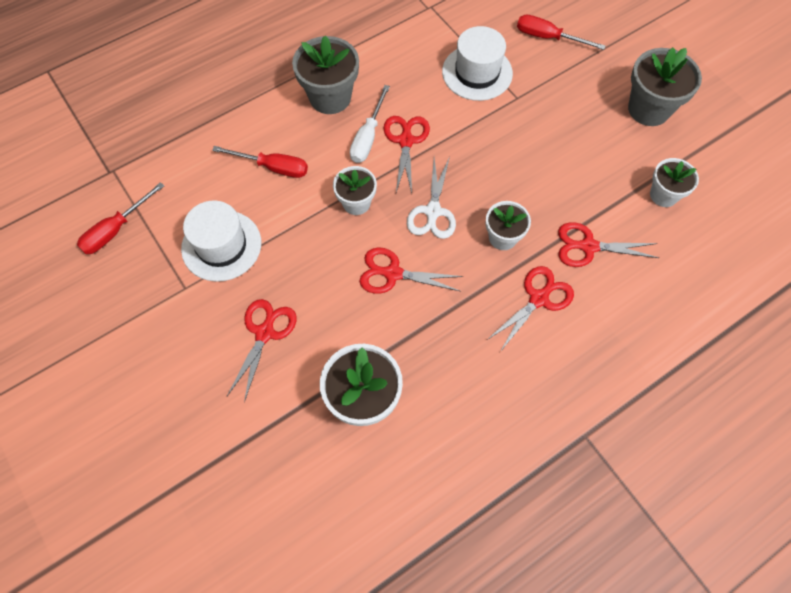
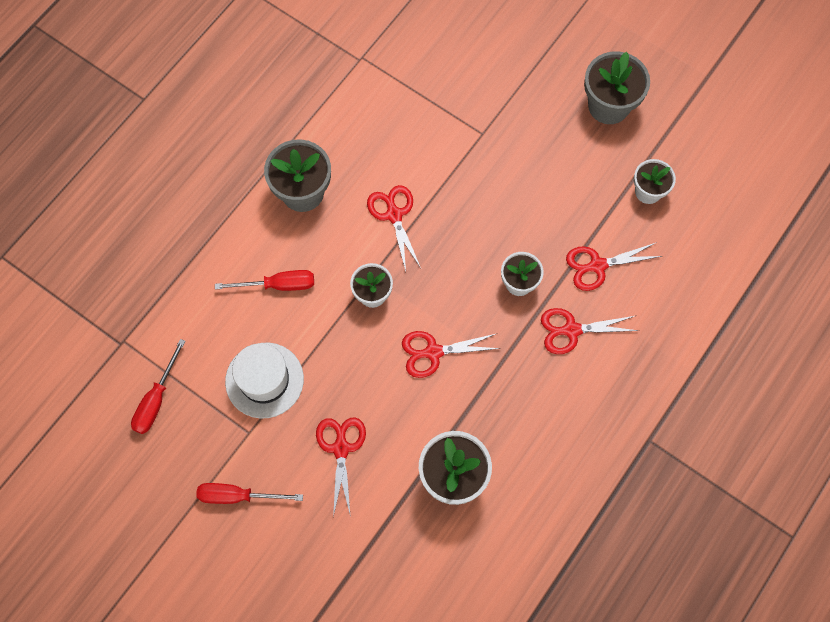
camera: 20 degrees left, 5 degrees up
(368, 137) = (356, 223): white screwdriver -> none
(433, 212) = (446, 280): white scissors -> none
(477, 72) = (434, 118): white hat -> none
(539, 298) = (571, 330): red scissors -> red scissors turned 120 degrees counterclockwise
(548, 37) = (489, 56): red screwdriver -> red screwdriver (238, 496)

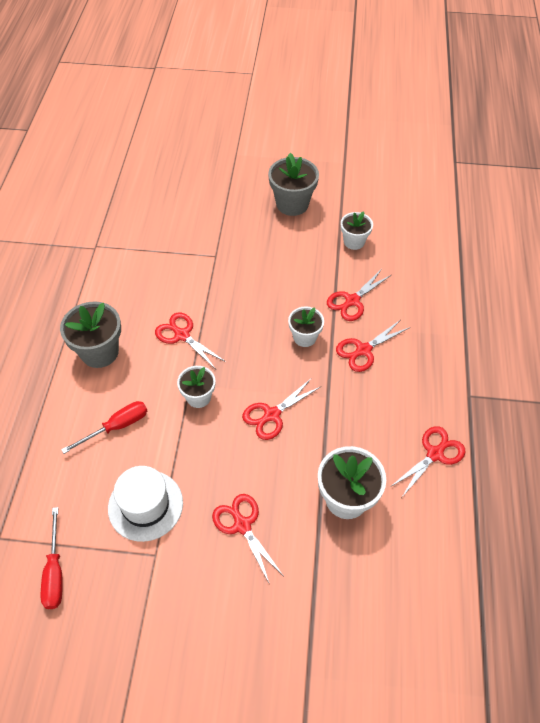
camera: 30 degrees left, 15 degrees down
(238, 496) = (175, 614): red screwdriver -> none
(570, 481) = (435, 453): none -> red scissors

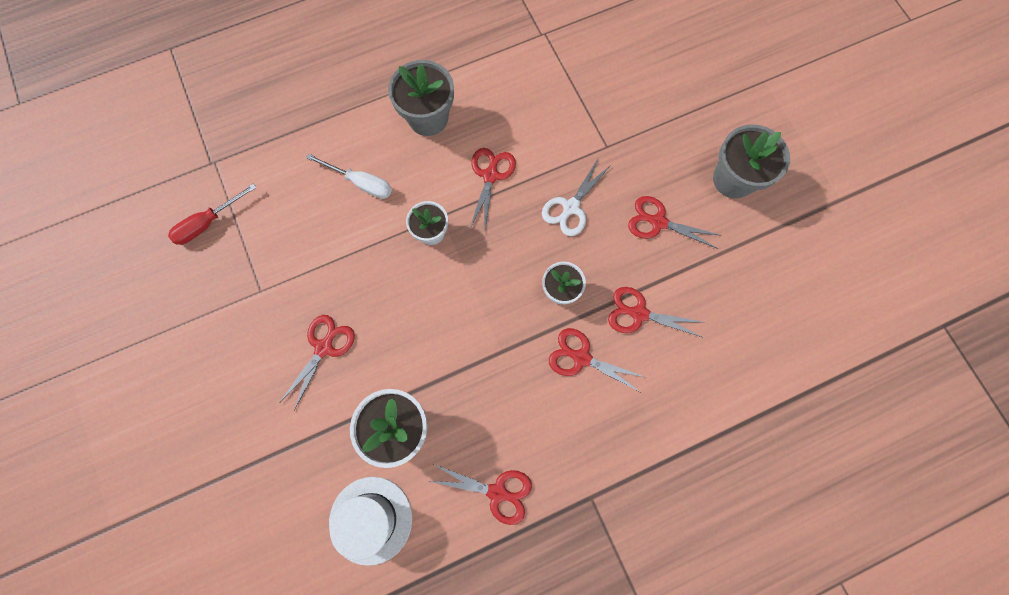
camera: 60 degrees right, 20 degrees up
(117, 427) = (361, 183): red screwdriver -> white screwdriver
(145, 505) = (300, 255): white hat -> white hat (371, 520)
(246, 300) = (570, 208): none -> white scissors
(271, 415) = (450, 309): red scissors -> red scissors (657, 222)
(354, 242) = (724, 273): white flower pot -> none

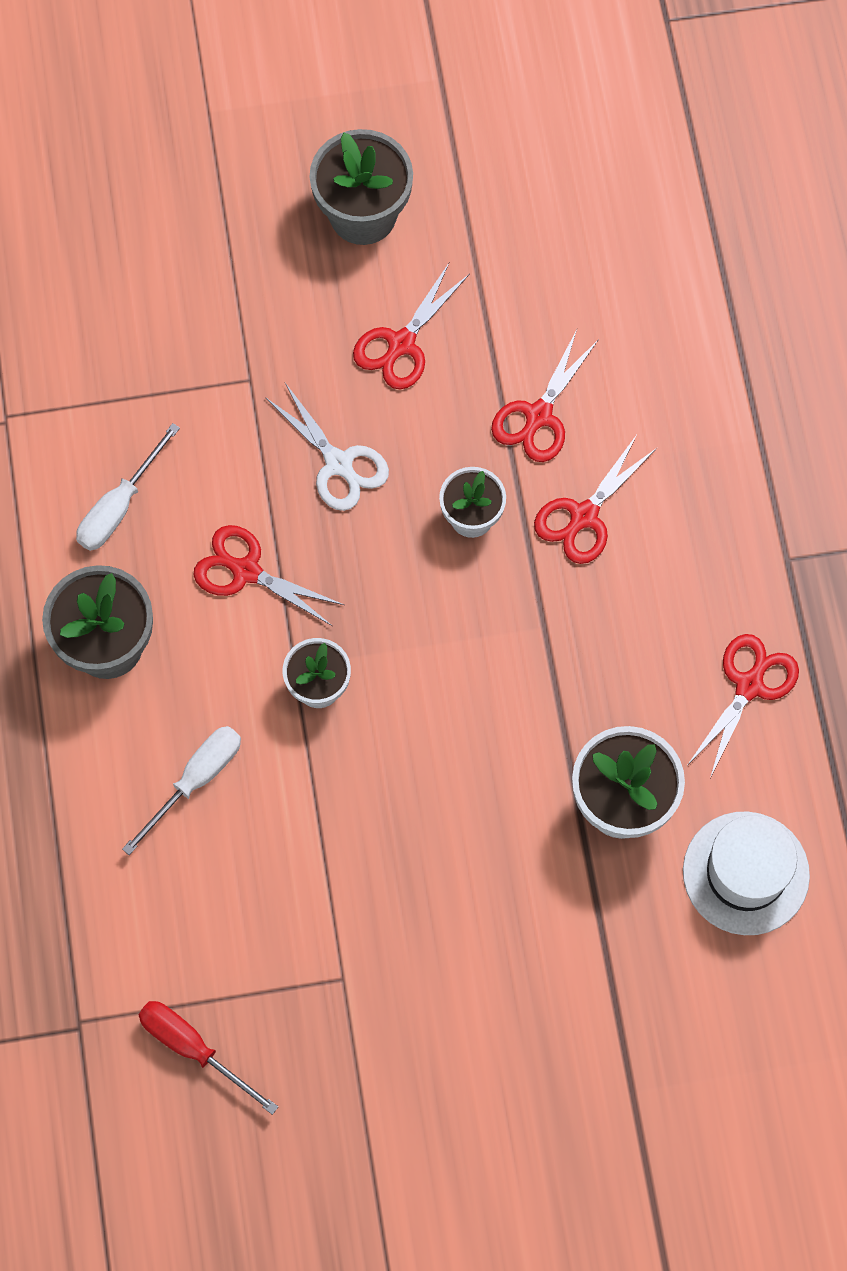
camera: 75 degrees left, 5 degrees down
(208, 223) = (193, 1048): red screwdriver -> red screwdriver turned 150 degrees clockwise
(324, 347) = (465, 892): red scissors -> none
(510, 101) = (119, 506): none -> white screwdriver

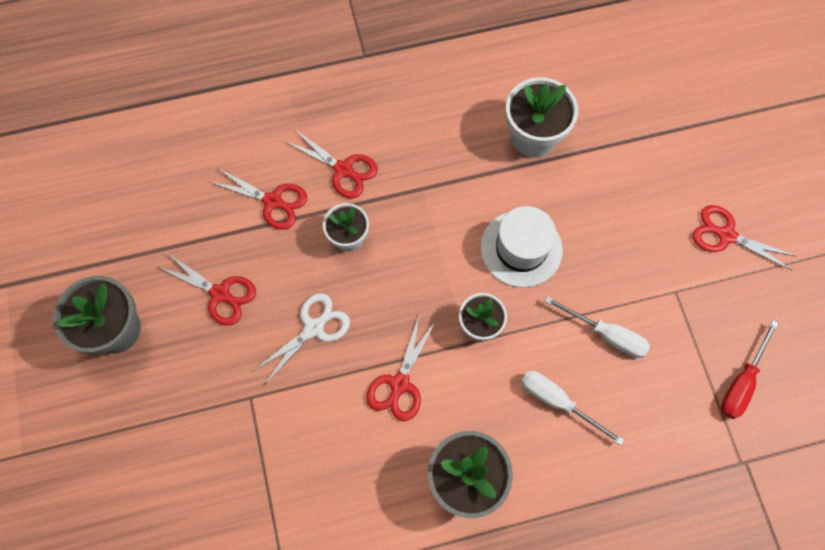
camera: 95 degrees left, 0 degrees up
(119, 506) = (355, 483): white screwdriver -> white screwdriver (606, 334)
(745, 873) = (565, 69): white hat -> white hat (521, 248)
(750, 684) = (447, 72): red scissors -> red scissors (725, 235)

